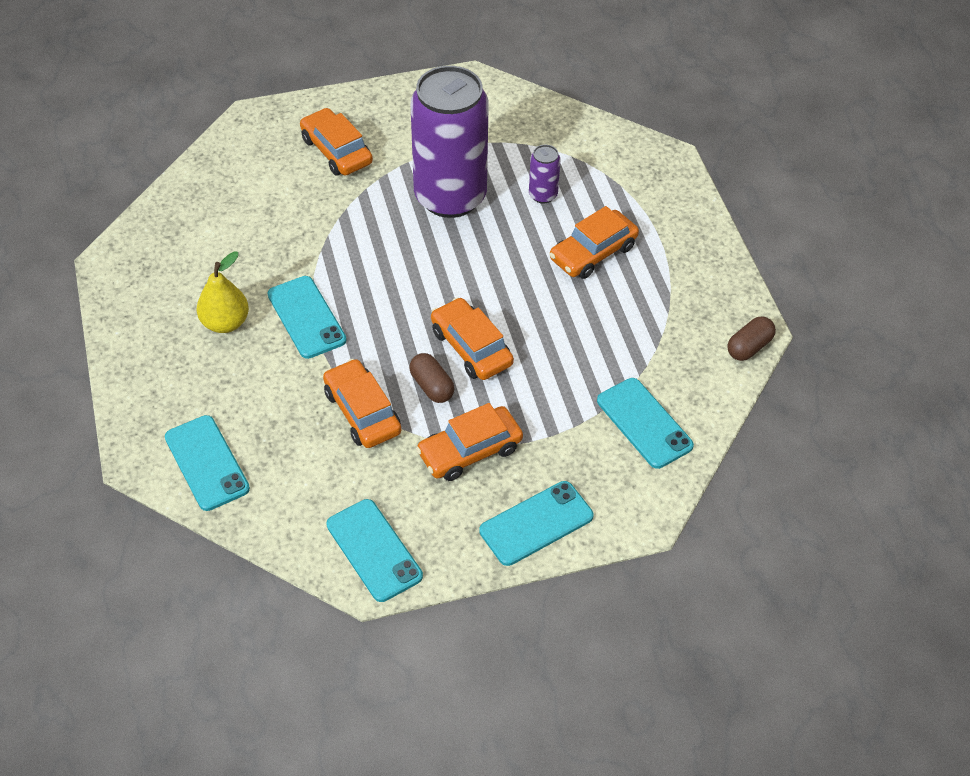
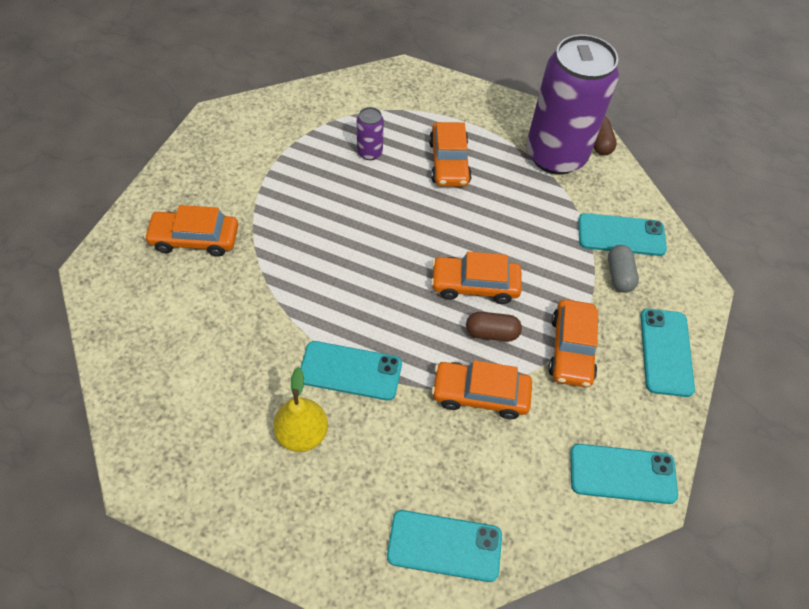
camera: 55 degrees left, 5 degrees up
(450, 197) = (317, 203): purple can -> purple can (555, 155)
(592, 445) = (619, 275): none -> grey capsule

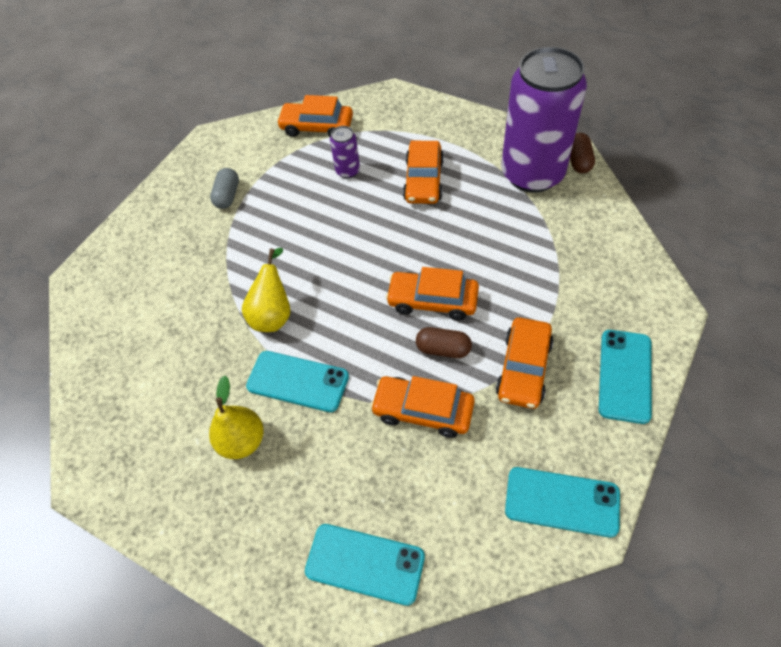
camera: 15 degrees right, 0 degrees up
(195, 239) = (173, 251): orange car -> orange car (317, 127)
(314, 303) = (273, 314): none -> yellow pear
(619, 275) = (584, 294): grey capsule -> grey capsule (227, 196)
(621, 235) = (591, 254): turquoise phone -> none

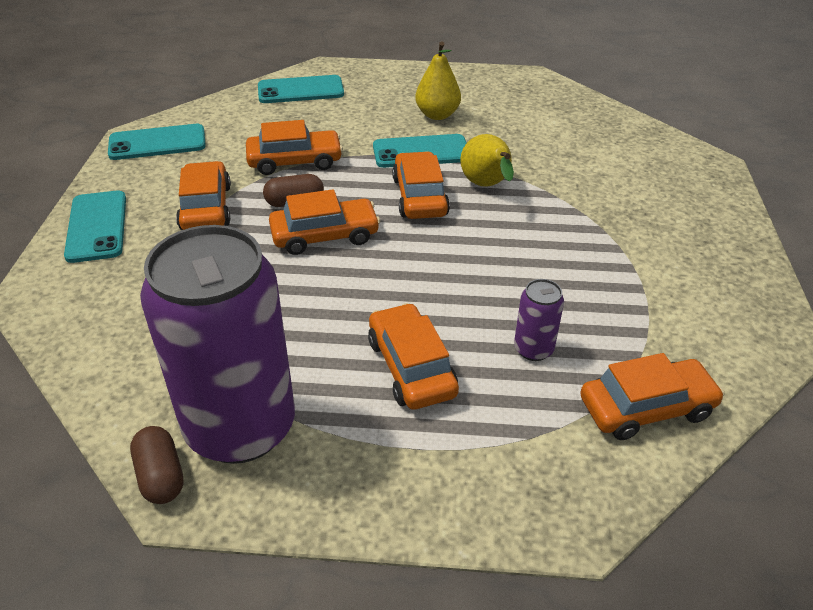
camera: 150 degrees right, 15 degrees down
(227, 196) = (661, 273): grey capsule -> none
(335, 320) = (420, 196): none -> orange car

